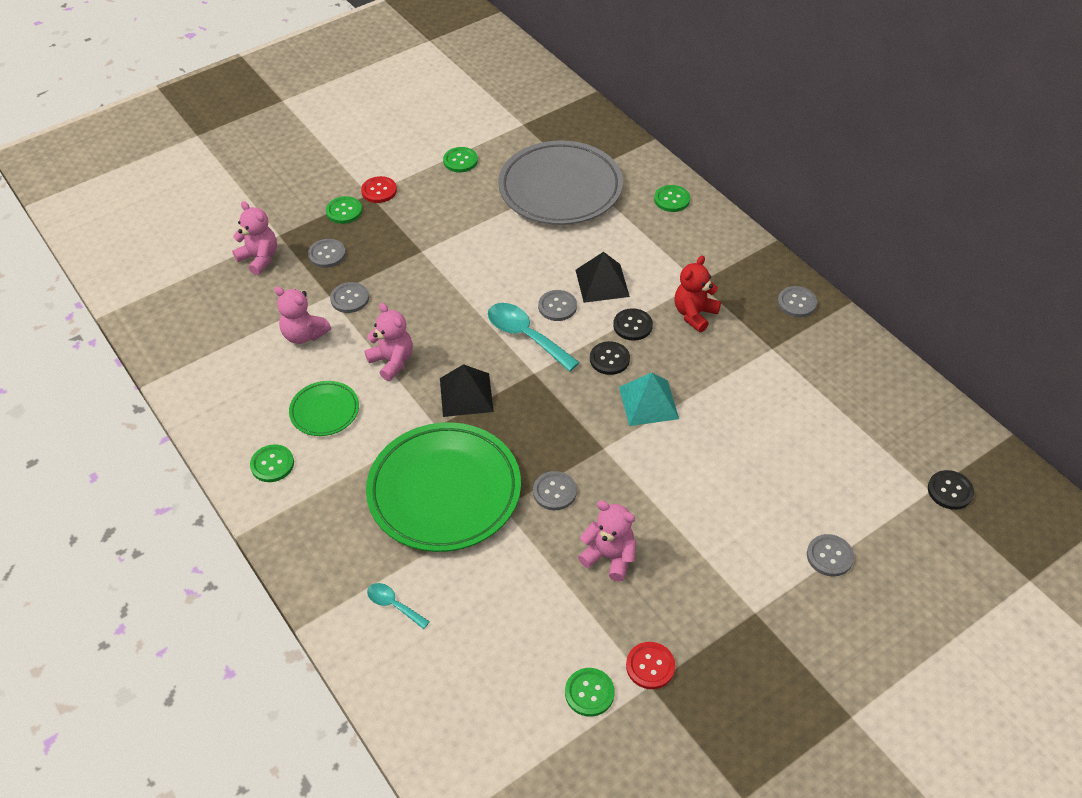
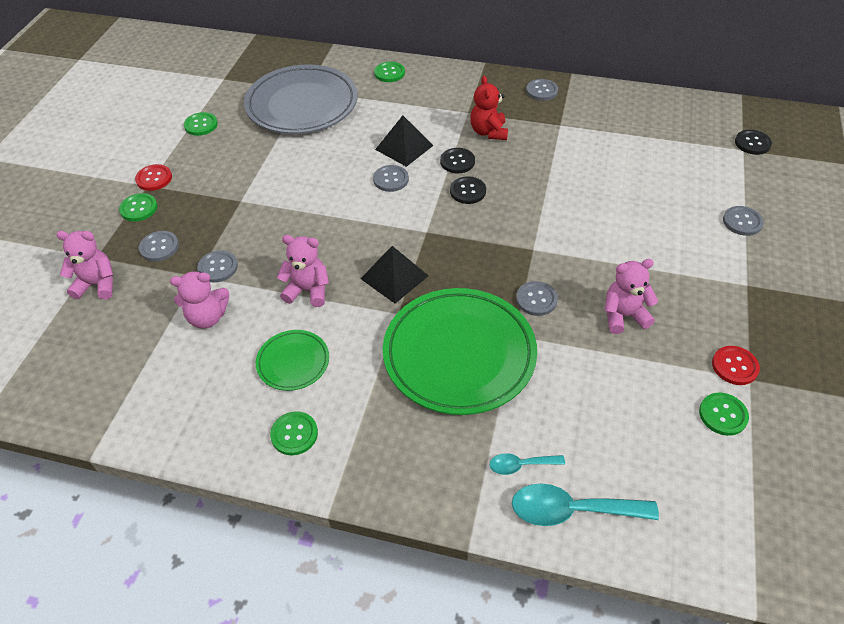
camera: 40 degrees left, 0 degrees up
(525, 336) = (391, 211): turquoise spoon -> turquoise spoon (571, 510)
(648, 402) = (526, 202): turquoise pyramid -> none

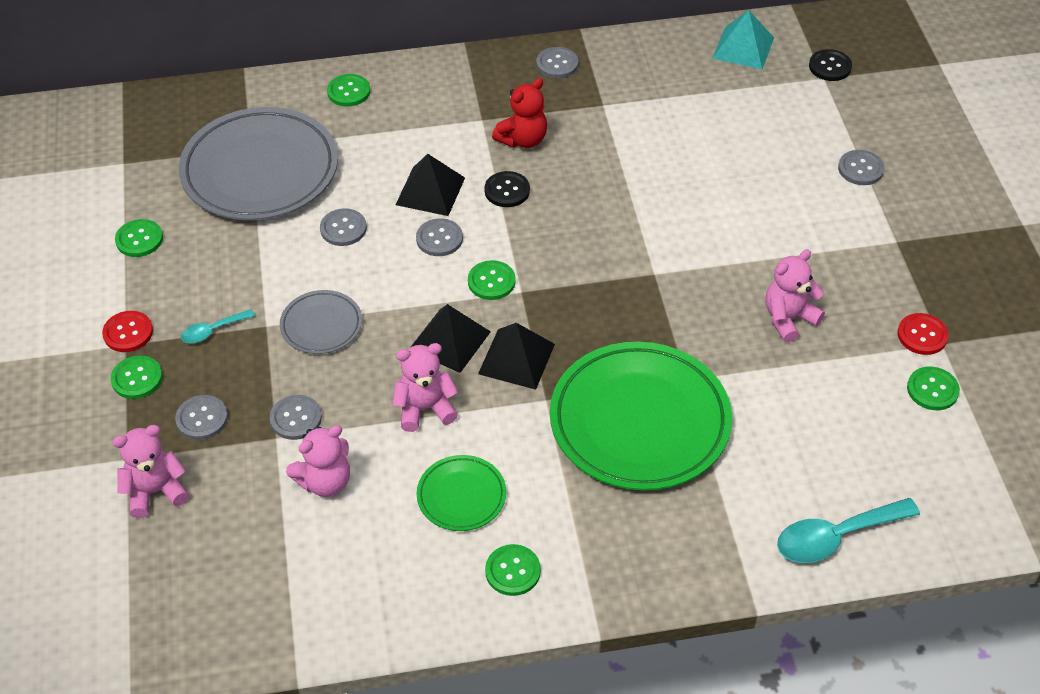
camera: 25 degrees left, 0 degrees up
(276, 212) = (321, 325): none -> grey plate
(355, 249) = (450, 340): none -> black pyramid
(409, 218) = (491, 281): none -> green button
(468, 191) = (541, 225): black button -> none
(488, 132) = (523, 140): red teddy bear -> red teddy bear turned 105 degrees counterclockwise
(520, 465) = (764, 513): turquoise spoon -> turquoise spoon (212, 331)
(536, 299) = (688, 331): grey button -> grey button (343, 228)
(688, 114) = (743, 48): none -> turquoise pyramid

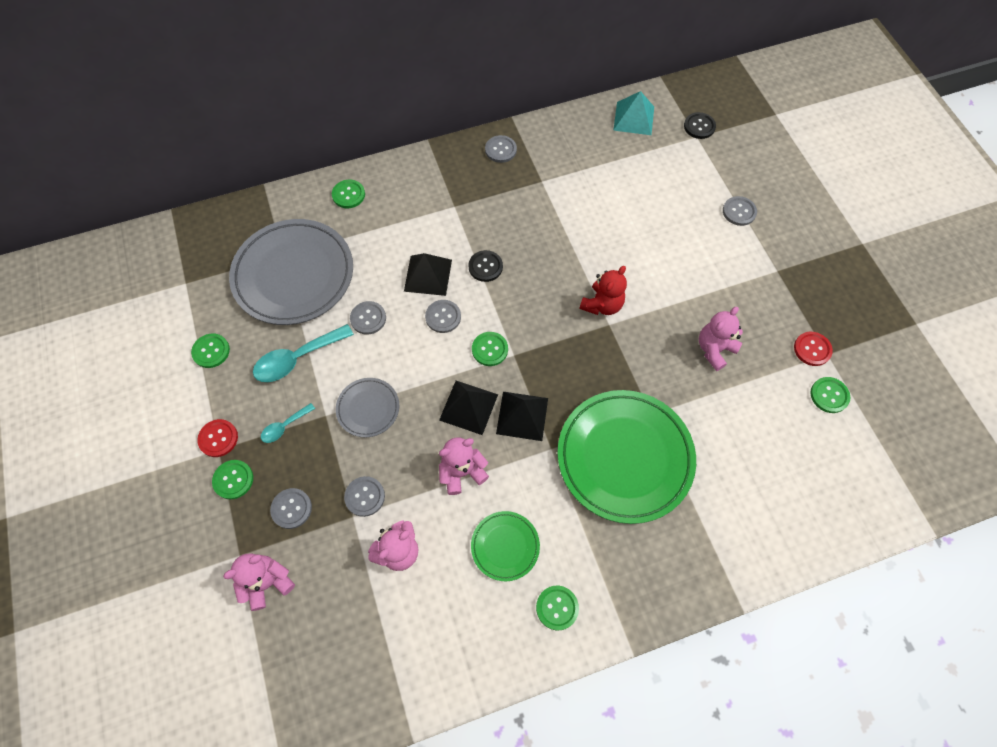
camera: 10 degrees left, 15 degrees up
(523, 140) = (488, 220): red teddy bear -> red teddy bear (602, 304)
(835, 537) = (787, 536): turquoise spoon -> turquoise spoon (297, 359)

